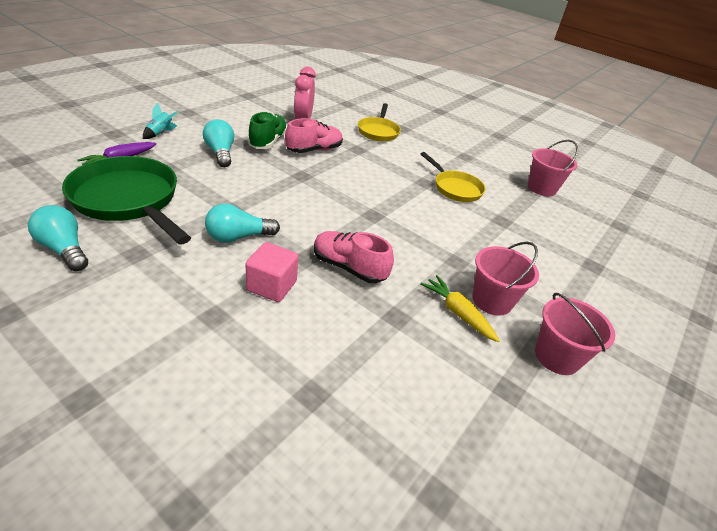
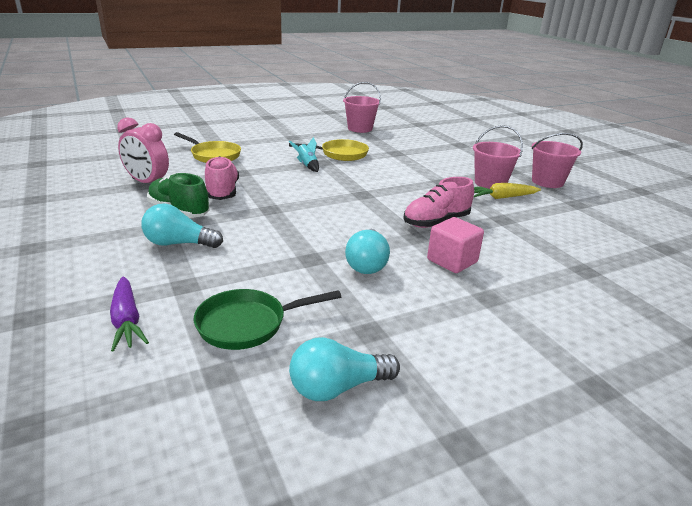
camera: 60 degrees left, 10 degrees down
(129, 200) = (248, 324): green pan -> green pan, size x0.59
(160, 133) = (76, 277): turquoise rocket -> turquoise rocket (307, 166)

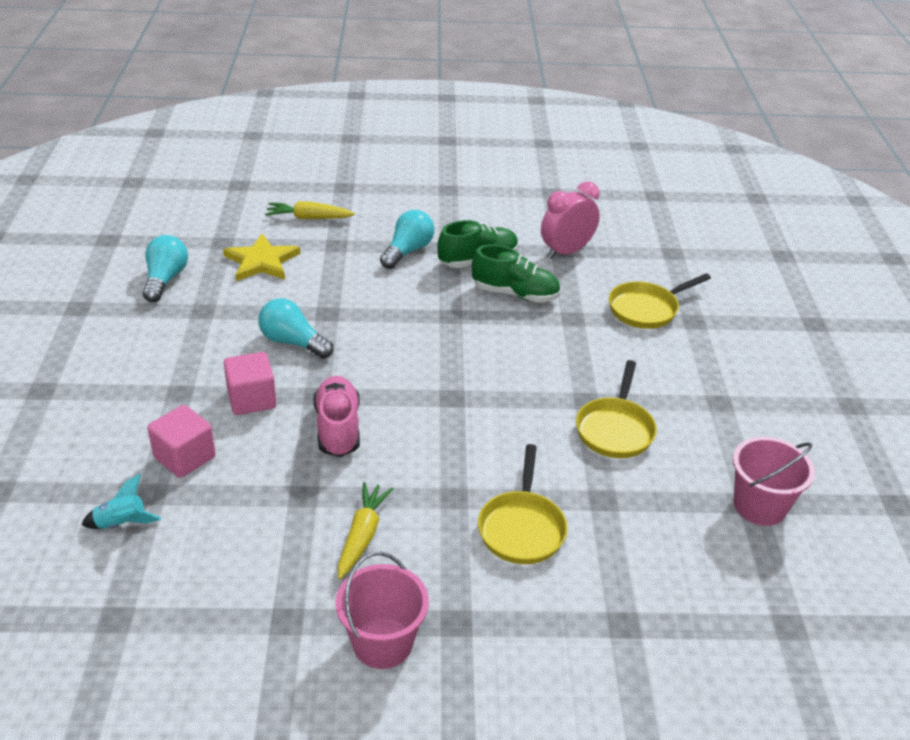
camera: 115 degrees right, 10 degrees up
(127, 321) = (309, 218): purple carrot -> yellow carrot
(222, 192) = (515, 294): pink shoe -> green shoe
(248, 324) = (261, 261): green pan -> yellow star
(307, 166) = (575, 379): turquoise rocket -> turquoise rocket (122, 524)
(438, 165) = (522, 528): none -> yellow pan
(490, 183) = (417, 553): pink bucket -> none
(540, 269) = (185, 457): none -> pink cube

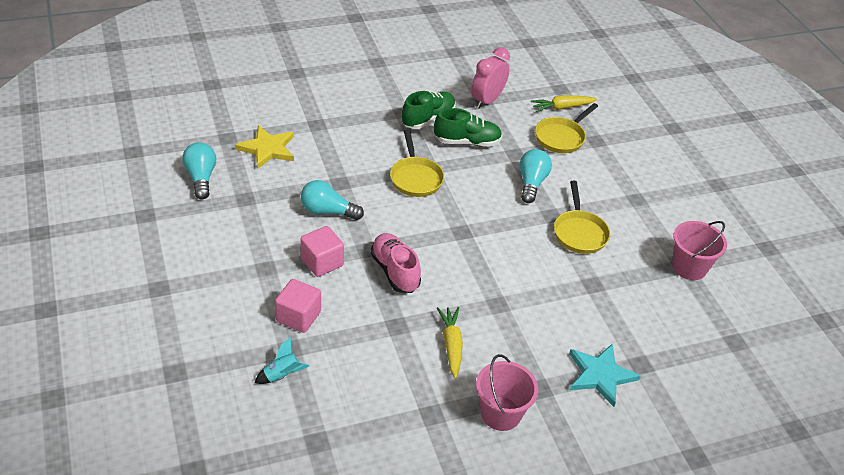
camera: 20 degrees left, 5 degrees up
(309, 218) = (283, 105): yellow carrot -> yellow carrot (562, 108)
(407, 251) = (373, 120): turquoise light bulb -> turquoise light bulb (531, 183)
(522, 528) = (551, 315): yellow pan -> yellow pan (415, 178)
(555, 625) = (600, 375): none -> turquoise star

